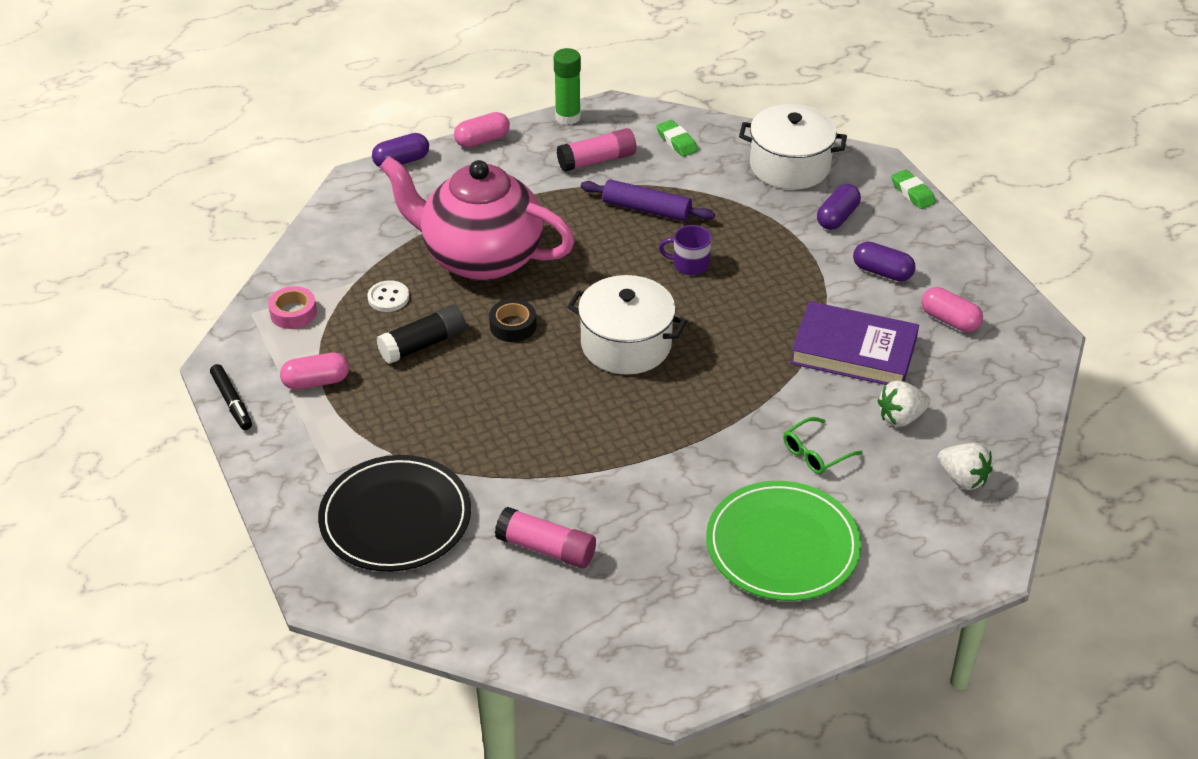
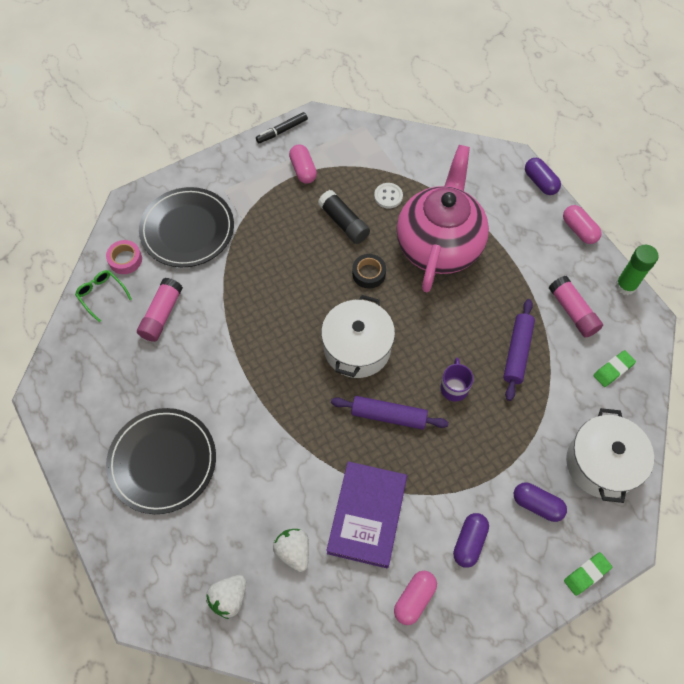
camera: 85 degrees right, 20 degrees up
(293, 313) = (366, 147): pink tape -> pink tape (125, 260)
(724, 323) = (388, 415): none -> purple rolling pin
(782, 545) = (162, 461): green plate -> black plate
(816, 453) = (252, 485): green glasses -> green glasses (102, 295)

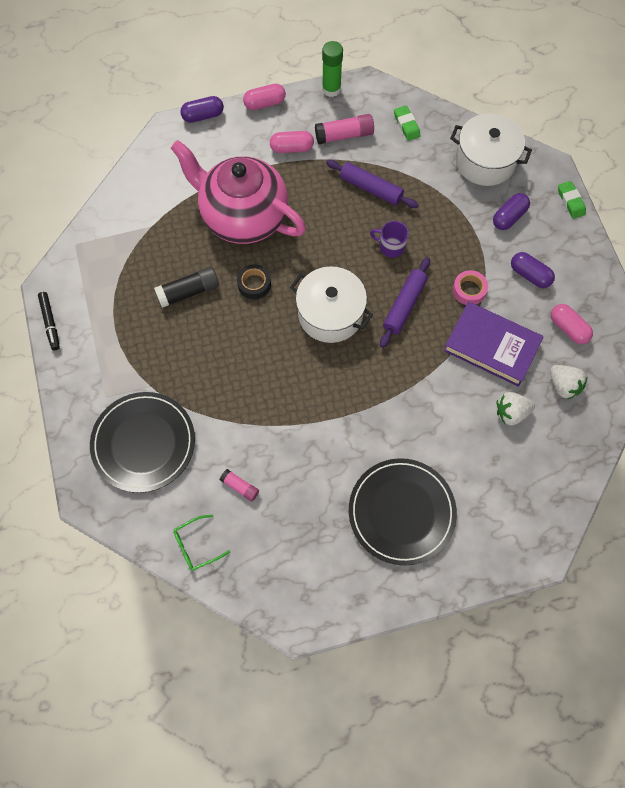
camera: 75 degrees left, 5 degrees up
(125, 260) = (160, 514): pink tape -> pink tape (469, 290)
(161, 315) = (240, 487): pink glue stick -> pink glue stick, size x0.59
(229, 598) = (542, 475): white strawberry -> white strawberry (563, 386)
(303, 170) = (110, 314): pink capsule -> pink capsule (292, 148)
(388, 196) = (172, 245): white button -> none

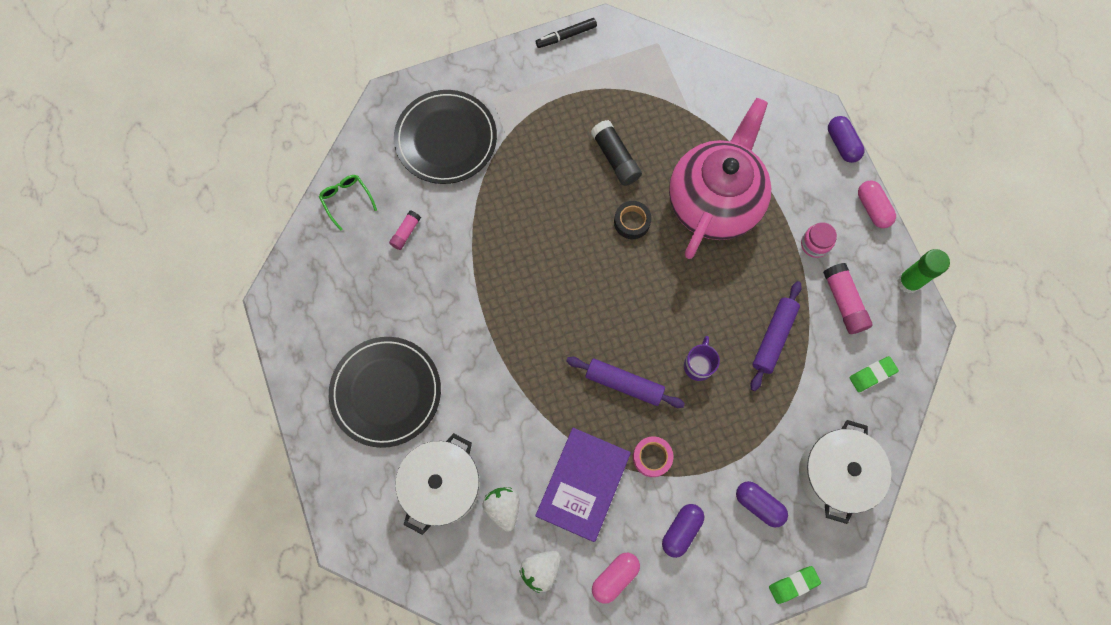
camera: 85 degrees right, 5 degrees up
(292, 148) = (814, 244): pink capsule -> pink jar
(330, 314) = (604, 304): white pot -> white pot (442, 485)

